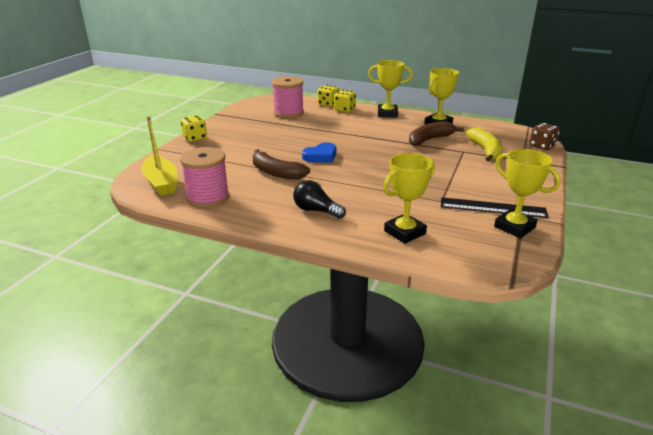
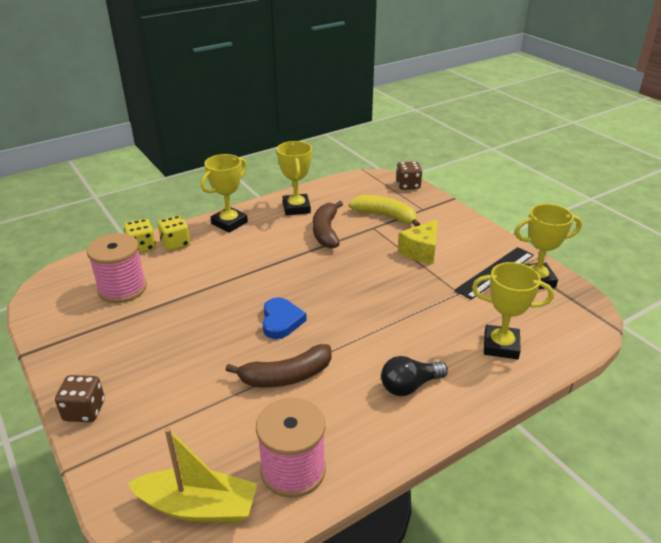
camera: 55 degrees left, 5 degrees up
(195, 138) = (84, 411): yellow dice -> brown dice
(404, 232) = (501, 346): yellow trophy -> yellow trophy turned 75 degrees counterclockwise
(466, 174) = (421, 251): none -> yellow cheese

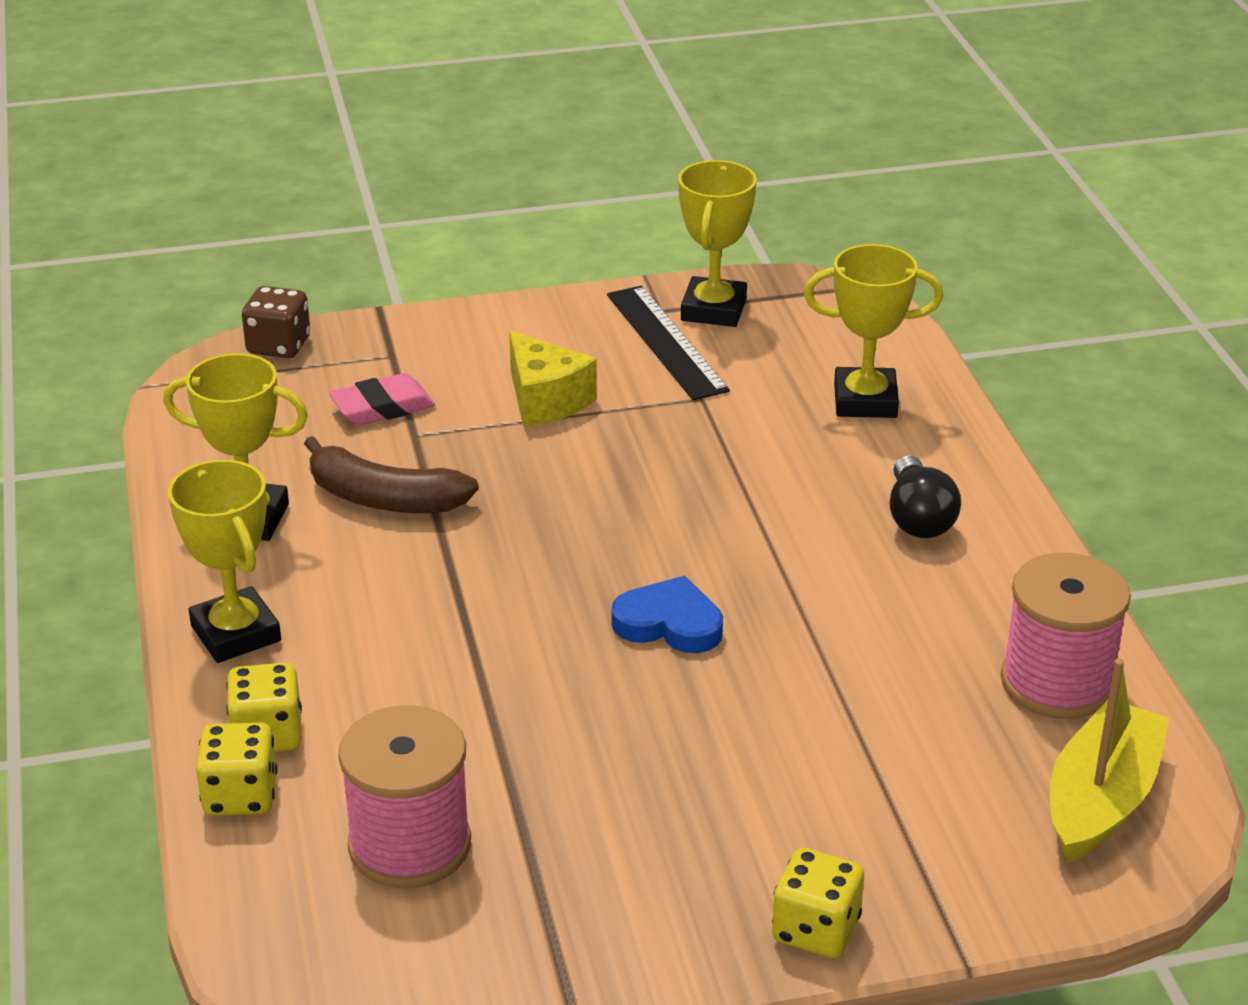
camera: 70 degrees left, 0 degrees up
(84, 411) = (816, 930): brown dice -> yellow dice
(286, 376) = (834, 648): brown banana -> none
(385, 216) = (382, 407): yellow banana -> pink eraser
(501, 346) = (865, 401): yellow trophy -> yellow trophy turned 60 degrees clockwise

